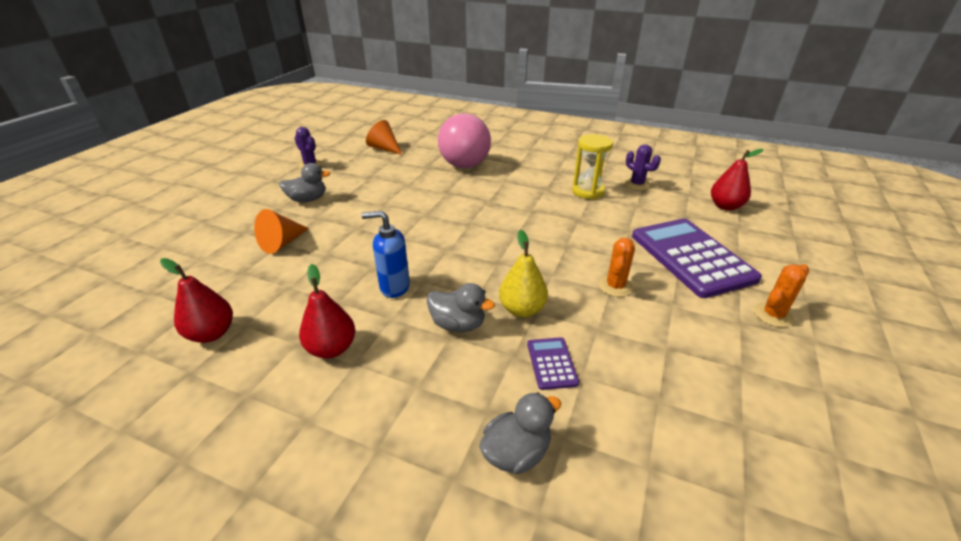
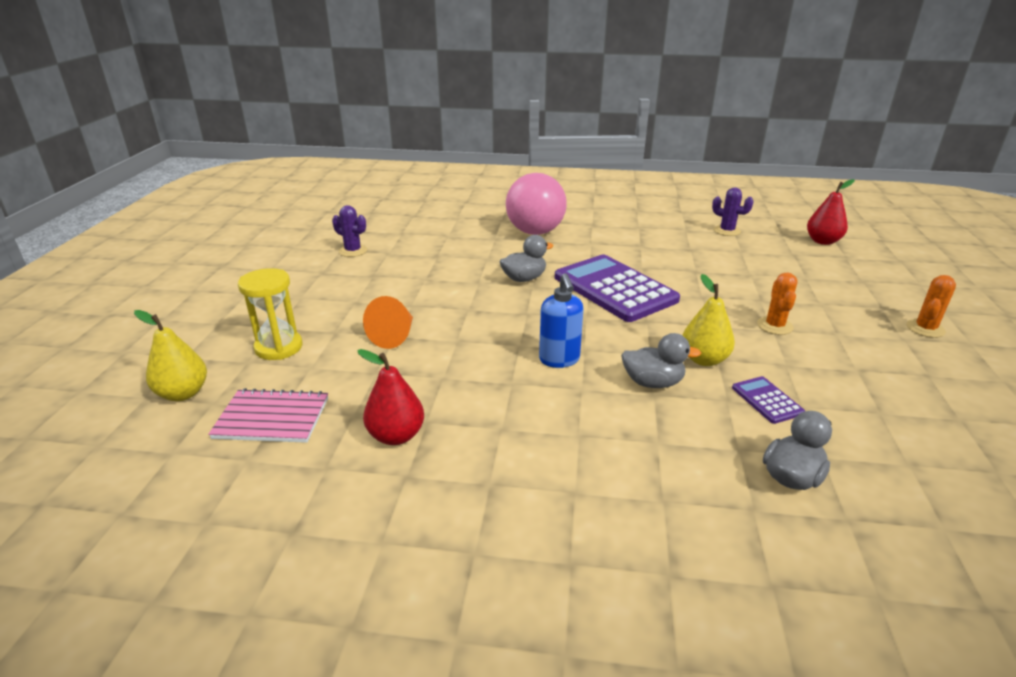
camera: 15 degrees left, 5 degrees down
(97, 266) = (183, 393): none -> yellow pear
(138, 299) = (272, 418): none -> pink notebook
(308, 199) = (384, 288): grey duck -> grey duck (524, 279)
(332, 348) = (543, 426): red pear -> none
(384, 148) = (428, 224): orange cone -> none
(394, 287) = (559, 360): blue soap dispenser -> blue soap dispenser turned 90 degrees counterclockwise
(588, 191) = (684, 243): yellow hourglass -> yellow hourglass (279, 347)
(691, 257) = (824, 290): purple calculator -> purple calculator (614, 289)

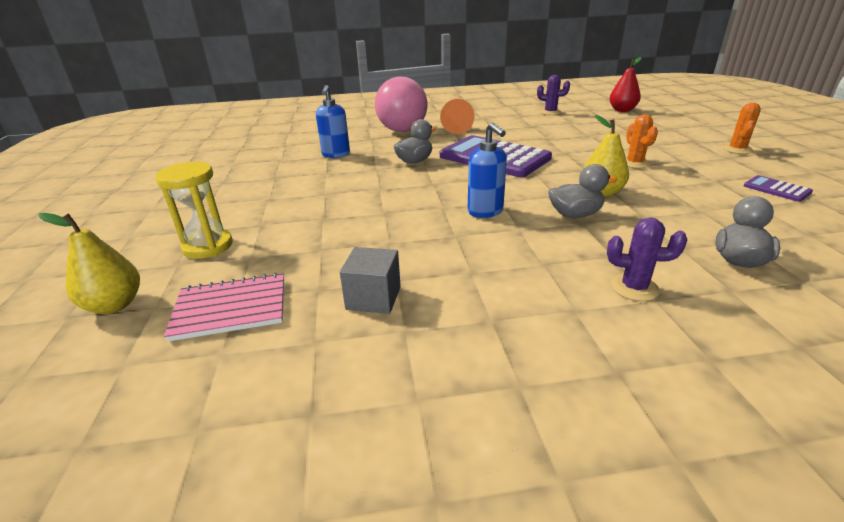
camera: 15 degrees left, 0 degrees up
(353, 251) = (245, 163): purple cactus -> purple cactus (634, 288)
(394, 336) = (323, 218): orange cone -> orange cone (457, 129)
(396, 436) = (373, 298): red pear -> grey cube
(447, 255) = (336, 155): none -> blue soap dispenser
(767, 400) = (672, 211): purple calculator -> purple calculator (776, 189)

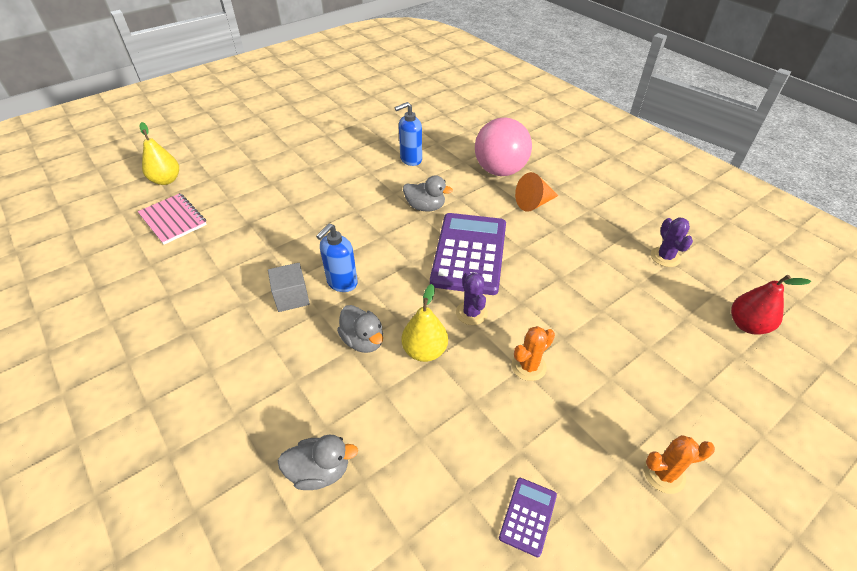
camera: 60 degrees right, 15 degrees up
(208, 246) = (235, 177): yellow hourglass -> none
(373, 298) = (198, 269): grey cube -> grey cube (292, 297)
(634, 288) = (248, 399): purple cactus -> purple cactus (471, 313)

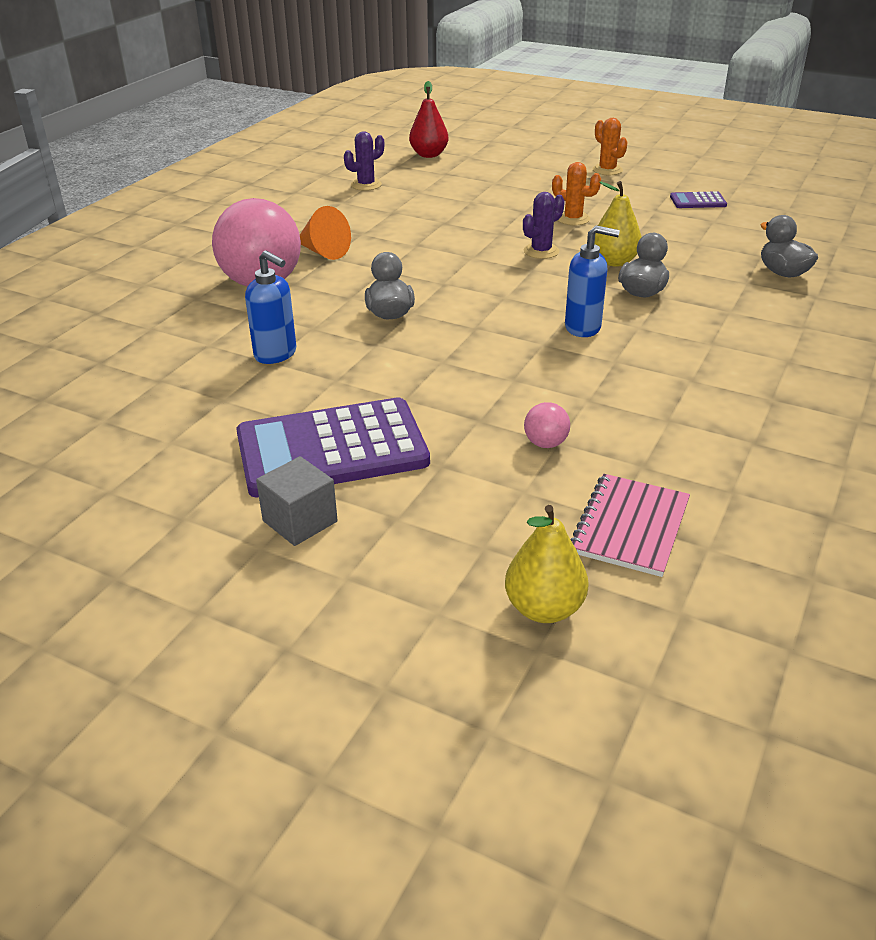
camera: 115 degrees left, 10 degrees down
(251, 219) = (545, 443): none -> pink ball
(292, 297) = (642, 351): grey cube -> grey cube (300, 521)
(469, 253) = (453, 269): purple calculator -> purple calculator (332, 449)

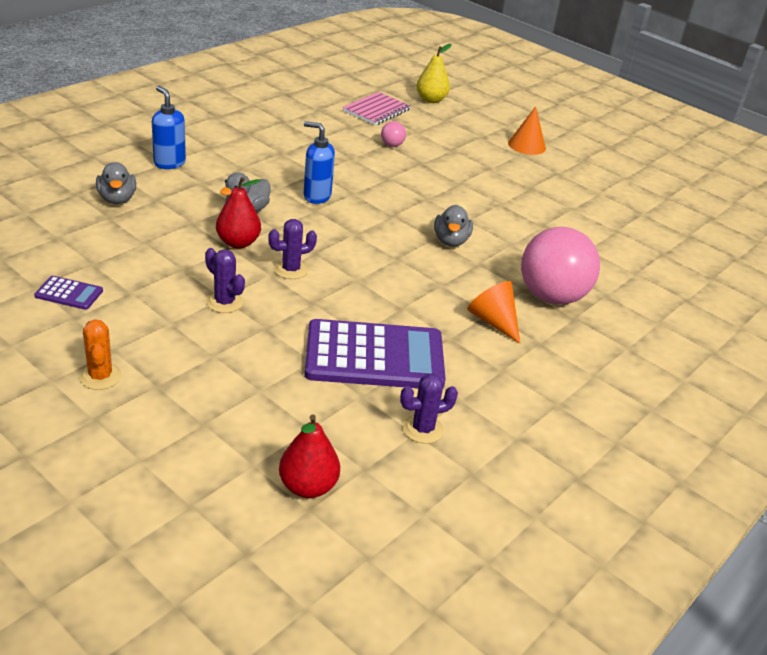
camera: 170 degrees left, 0 degrees up
(276, 354) = (539, 229): blue soap dispenser -> blue soap dispenser (169, 163)
(300, 521) = (527, 145): grey cube -> orange cone
(332, 449) = (507, 169): purple calculator -> purple calculator (374, 356)
(573, 219) = (224, 302): orange cactus -> purple cactus
(614, 261) = (238, 243): yellow pear -> red pear

